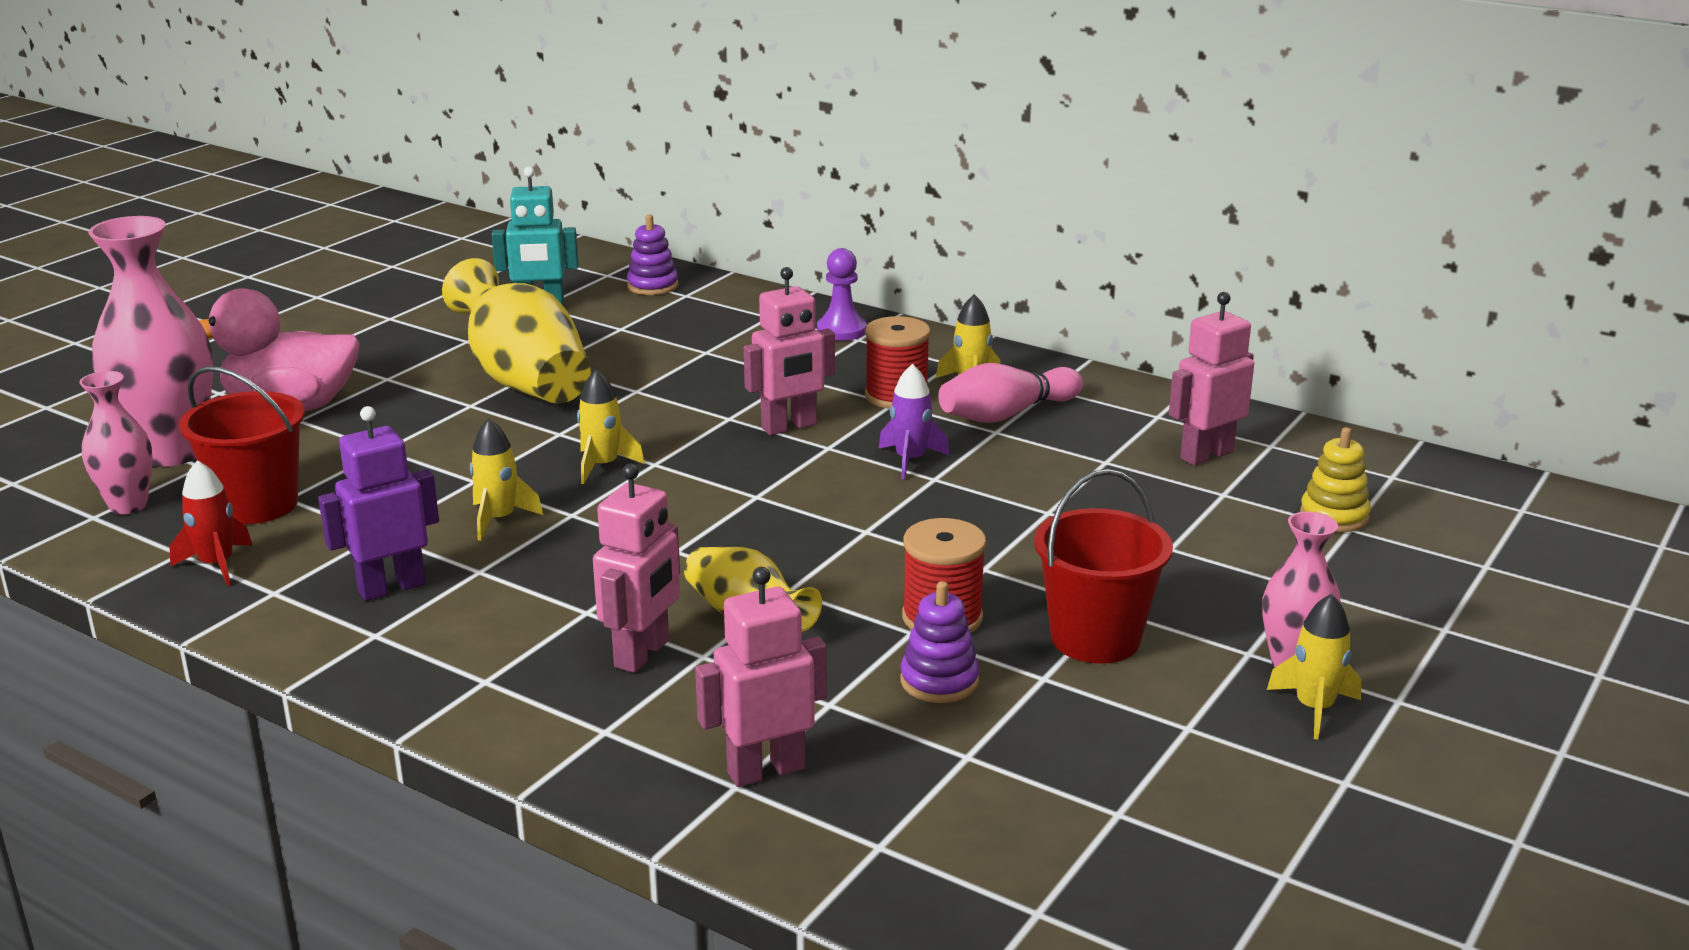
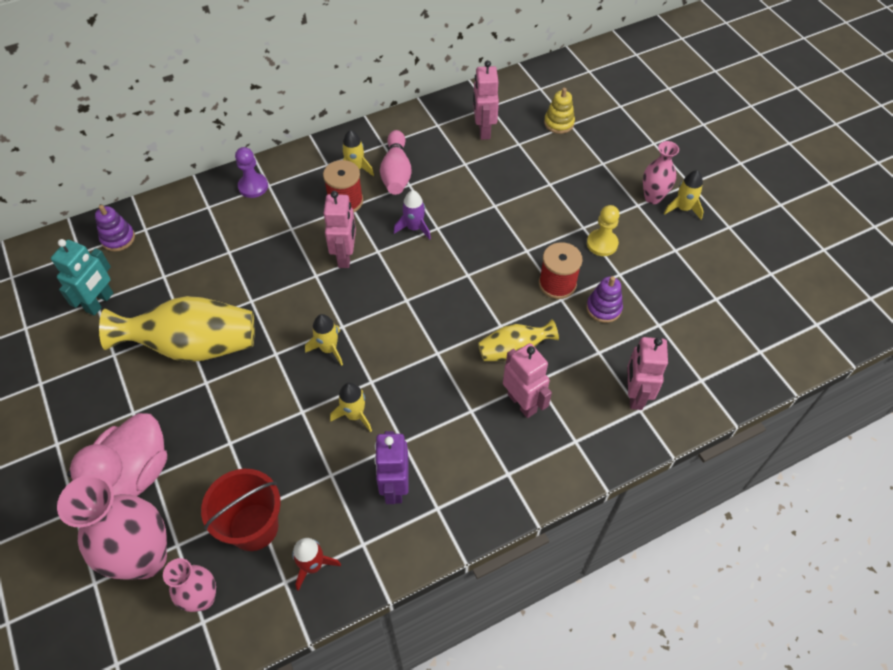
camera: 60 degrees left, 30 degrees up
(1095, 638) = (602, 244): red bucket -> yellow pawn

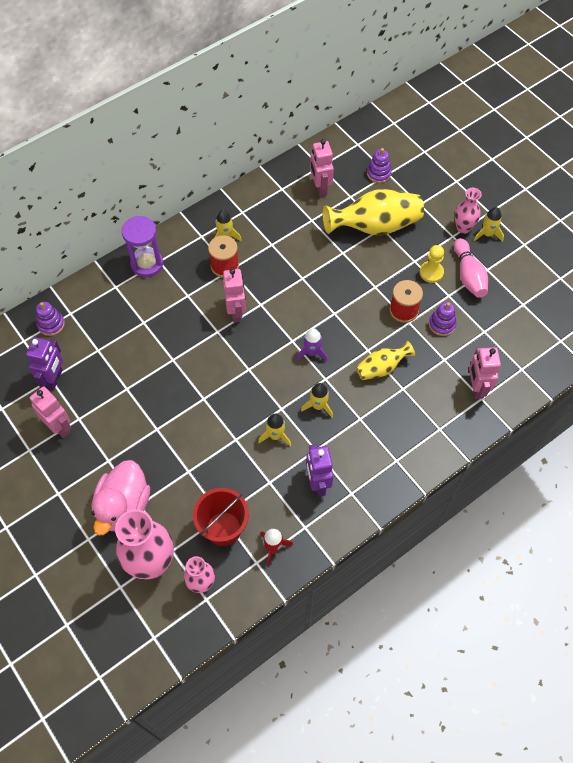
camera: 10 degrees left, 5 degrees up
(100, 302) = (54, 379): turquoise robot -> purple robot
(194, 346) = (139, 402): yellow vase -> yellow vase (375, 226)
(253, 186) = (147, 264): purple pawn -> purple hourglass
(329, 349) = (243, 388): yellow rocket -> yellow rocket (318, 406)
(396, 172) = (259, 235): pink bowling pin -> pink bowling pin (468, 275)
(414, 228) = (284, 280): purple rocket -> purple rocket (312, 352)
(522, 403) = (396, 407): pink robot -> pink robot (59, 427)
(559, 123) = (378, 173): yellow stacking toy -> purple stacking toy

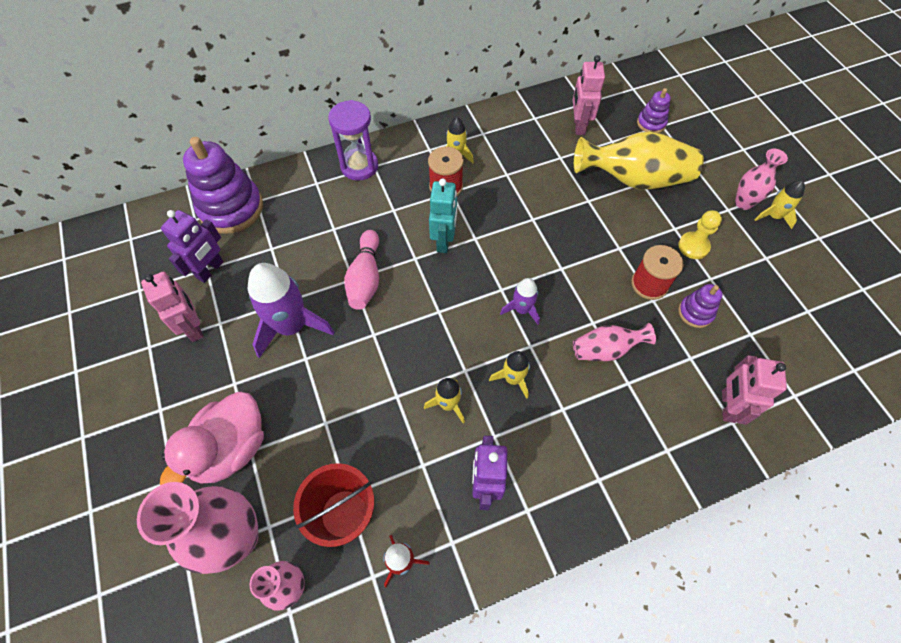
camera: 15 degrees right, 0 degrees up
(51, 324) = (231, 208): purple stacking toy -> purple stacking toy, size x2.03
(137, 407) = (292, 326): none -> purple rocket
(236, 312) = (444, 241): pink robot -> turquoise robot
(381, 368) = (606, 349): yellow vase -> pink vase
(468, 275) = (741, 260): pink bowling pin -> pink bowling pin (365, 278)

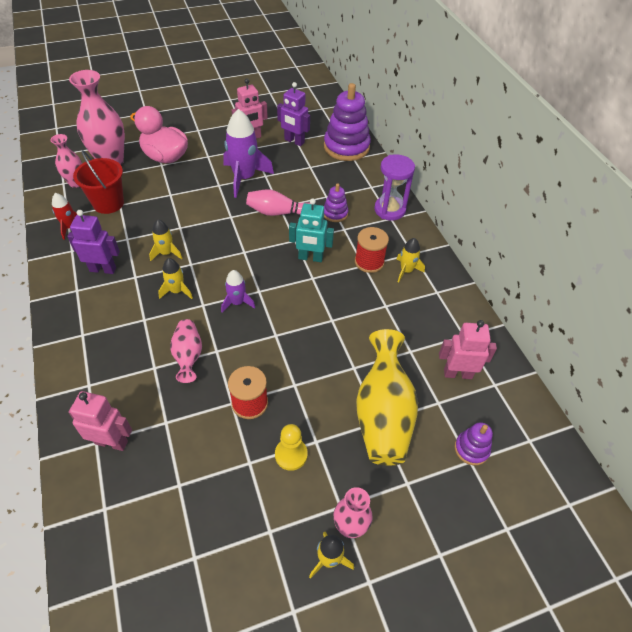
camera: 90 degrees right, 10 degrees down
(695, 312) = (212, 437): purple stacking toy -> purple stacking toy (335, 213)

